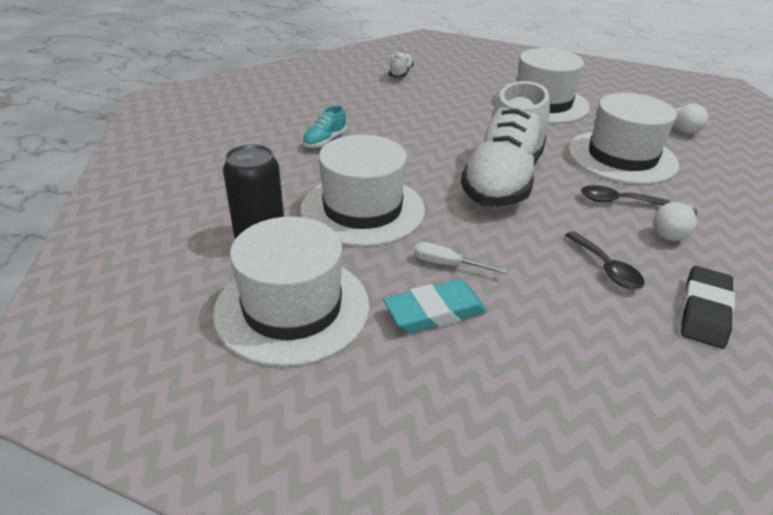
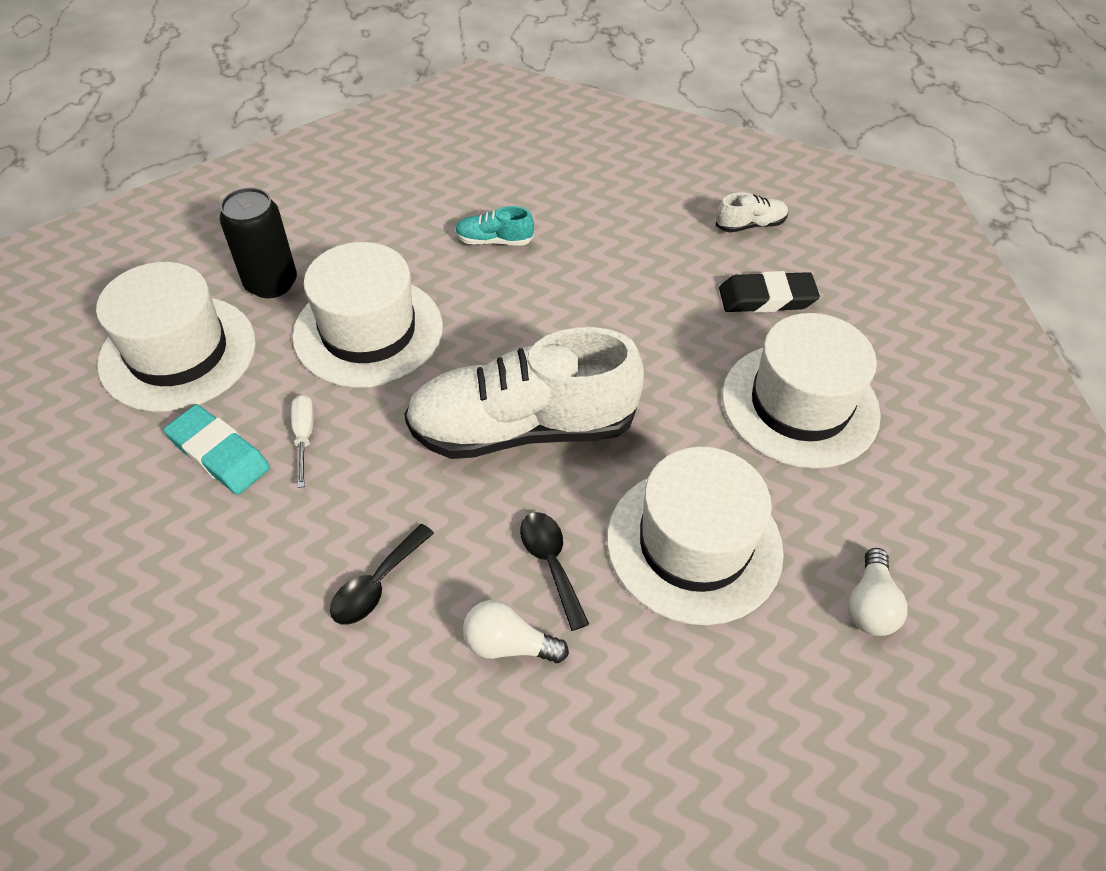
camera: 60 degrees right, 15 degrees up
(704, 311) = (338, 704): black eraser -> black eraser (766, 298)

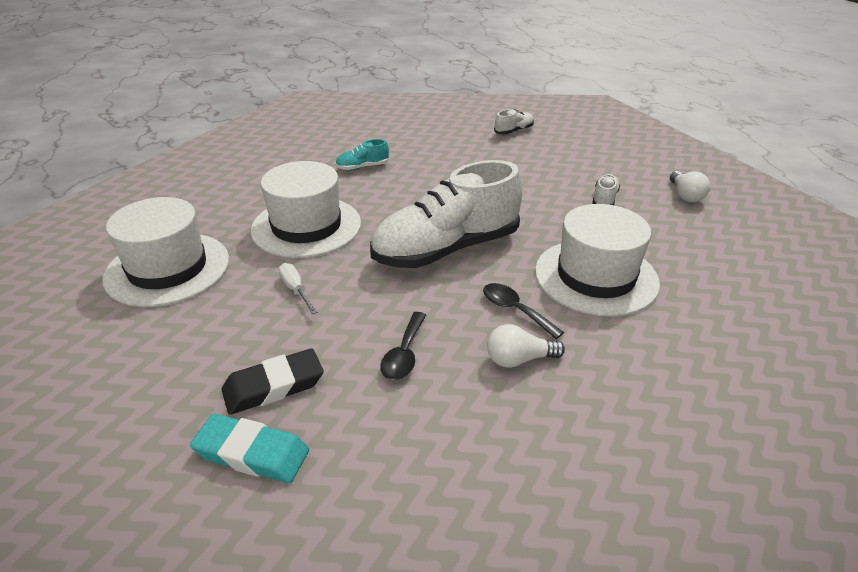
camera: 20 degrees left, 15 degrees down
(219, 454) = (236, 315): turquoise eraser -> turquoise eraser (252, 453)
(271, 283) = (218, 218): black can -> none
(766, 298) = (548, 159): black eraser -> black eraser (273, 386)
(800, 404) = (604, 199): white hat -> white shoe
(870, 604) = (717, 277): white light bulb -> white light bulb (685, 195)

